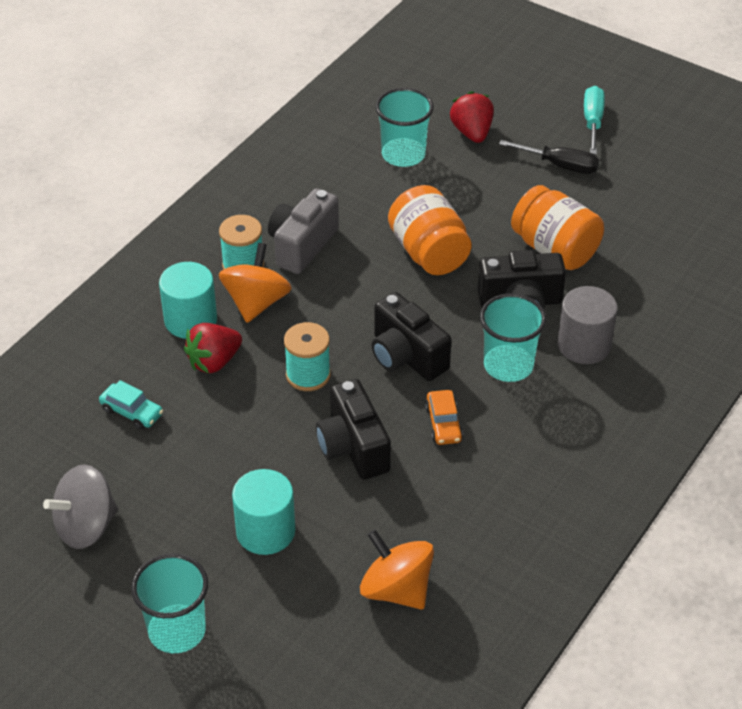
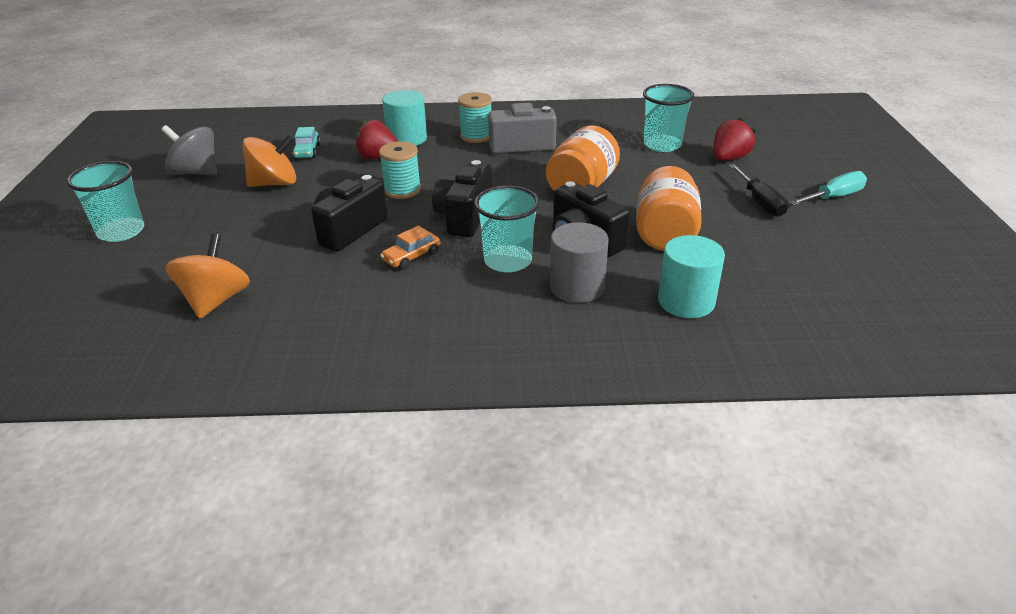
camera: 55 degrees right, 10 degrees down
(256, 302) = (448, 151): orange spinning top -> orange spinning top (274, 183)
(265, 531) = (237, 228): turquoise cylinder -> turquoise cylinder (686, 301)

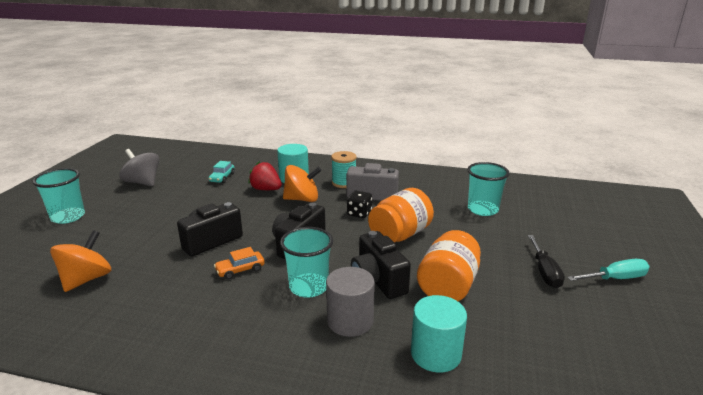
camera: 15 degrees right, 10 degrees down
(274, 183) = (185, 198): orange spinning top -> orange spinning top (302, 199)
(402, 190) = (267, 216): turquoise spool -> none
(518, 170) = (359, 213): none -> black dice
(729, 158) = (534, 229): red strawberry -> none

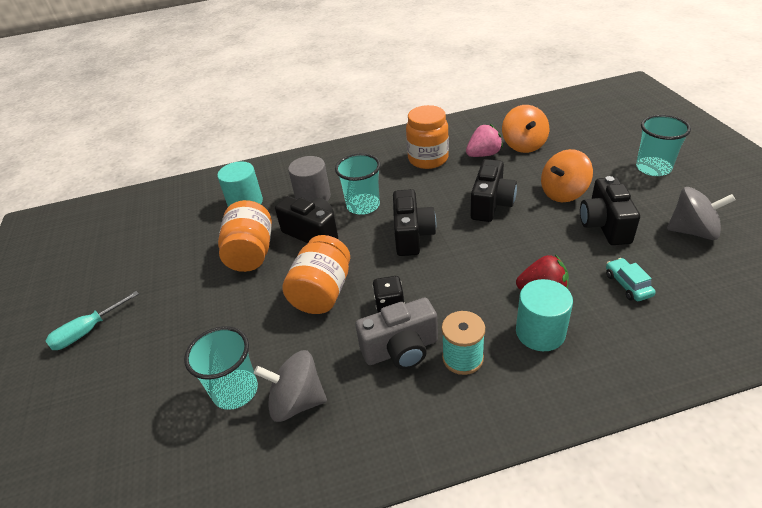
camera: 155 degrees right, 15 degrees up
(134, 287) = (483, 154): none -> pink strawberry
(174, 201) = (604, 225): none -> black camera
(185, 310) = (428, 159): none -> orange jar
(240, 270) = (430, 194): orange car -> none
(302, 199) = (478, 296): orange spinning top -> orange spinning top (563, 193)
(446, 196) = (297, 401): none -> grey spinning top
(544, 272) = (160, 309): black screwdriver -> none

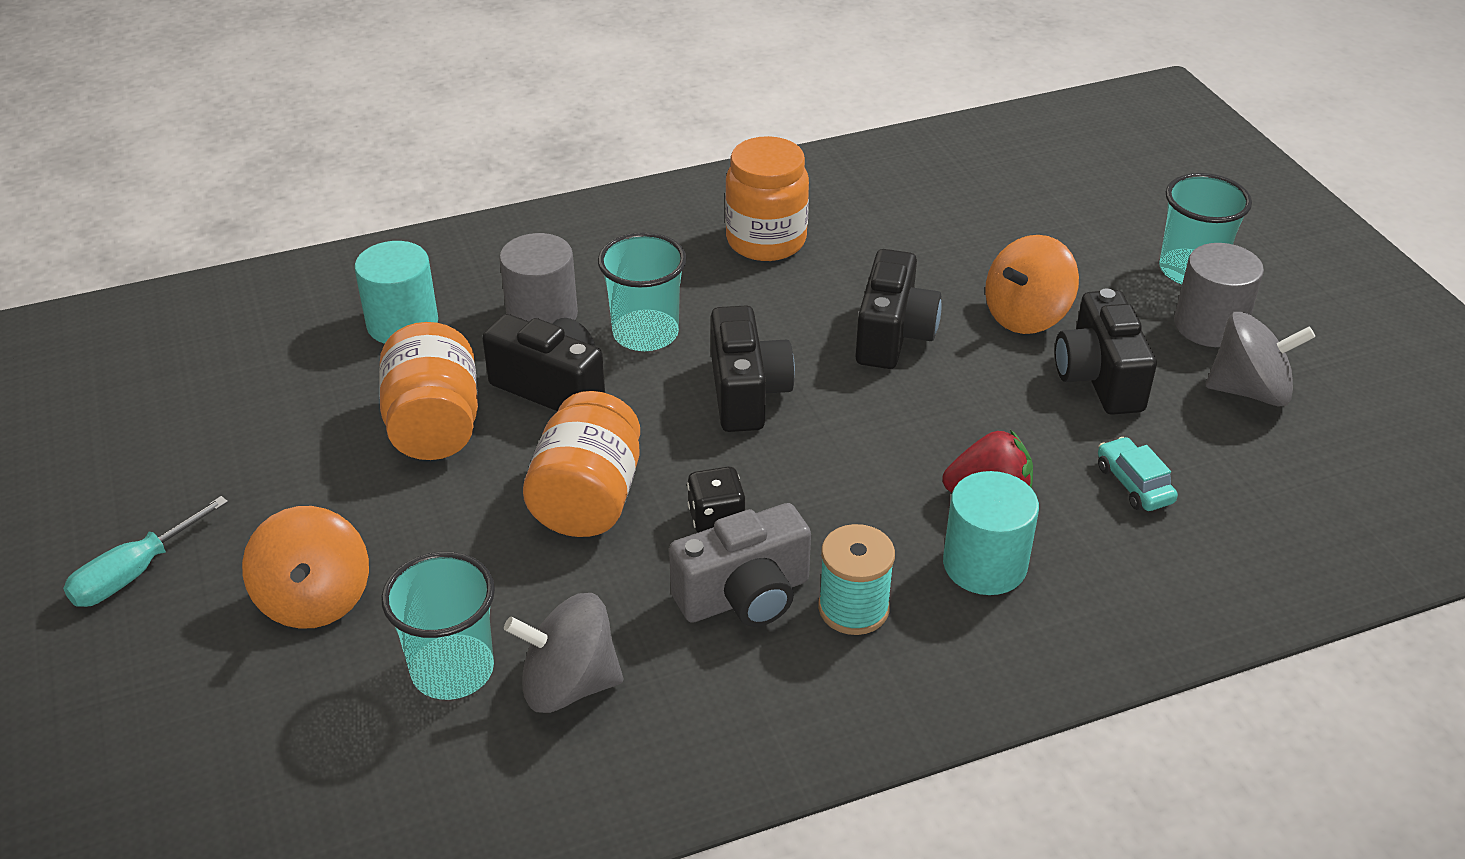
camera: 10 degrees left, 0 degrees up
(483, 154) = (874, 234): pink strawberry -> none
(523, 145) = (952, 217): orange spinning top -> orange spinning top (315, 599)
(666, 196) = (1209, 325): none -> grey cylinder

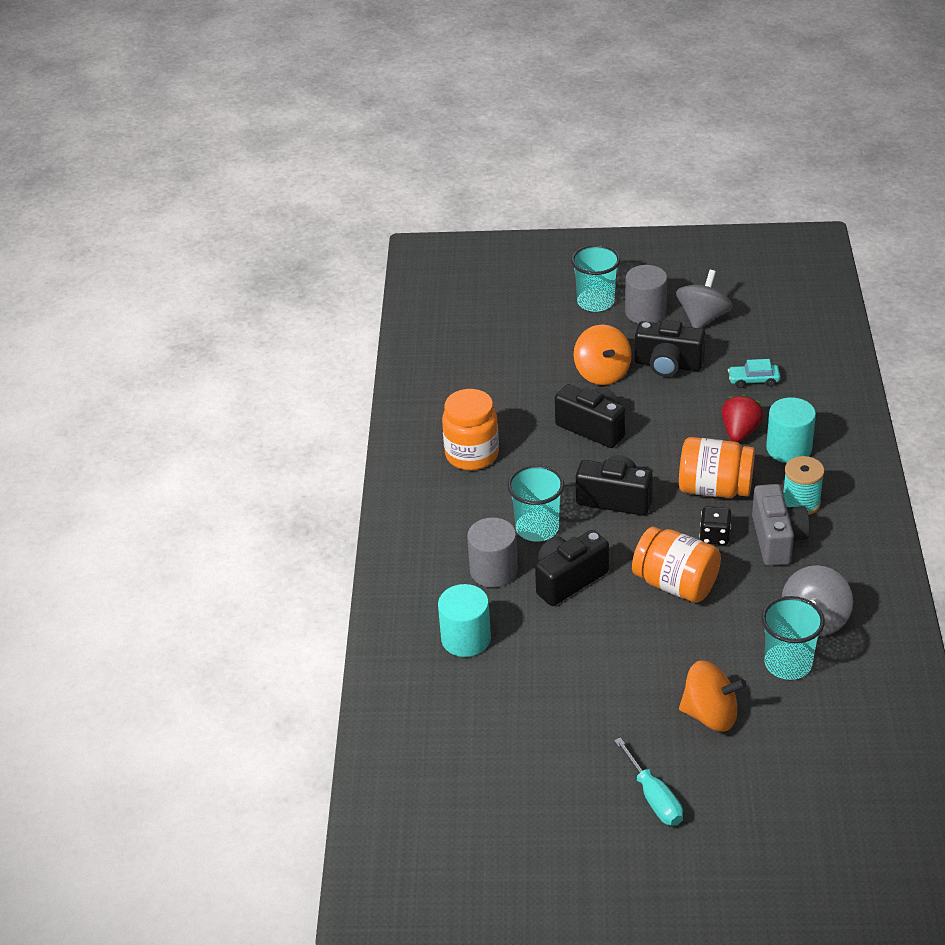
camera: 65 degrees left, 0 degrees up
(434, 425) = (578, 639): orange jar -> orange jar (714, 488)

